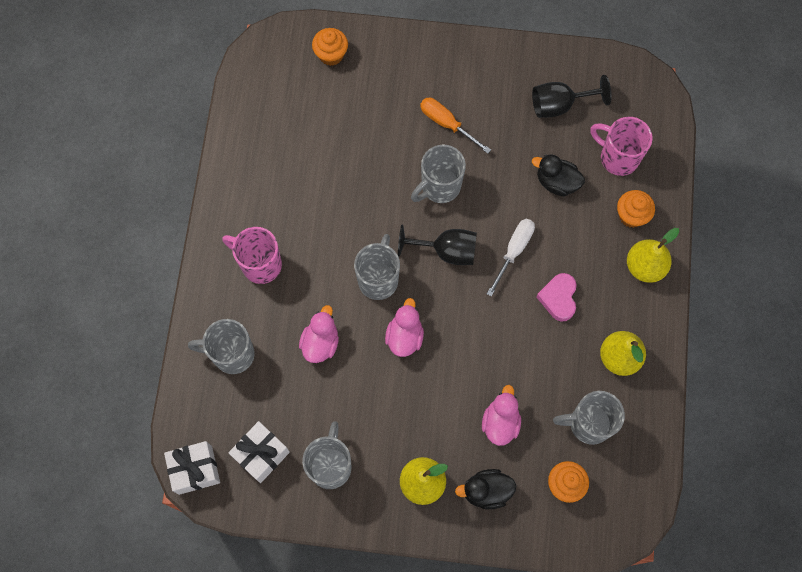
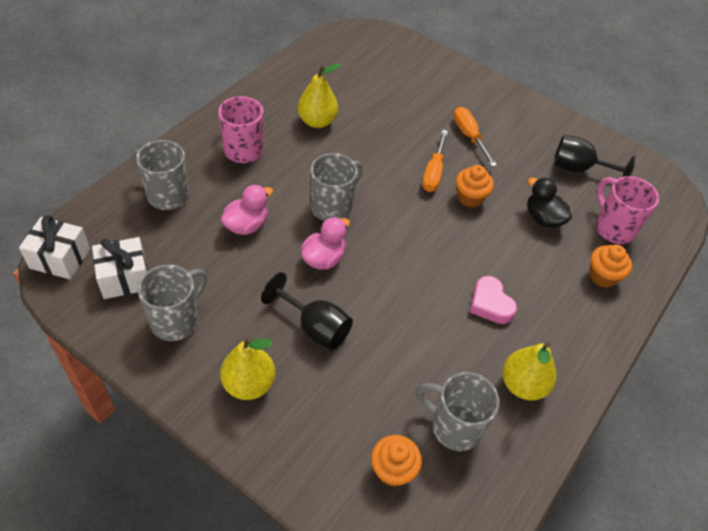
camera: 25 degrees right, 20 degrees down
(331, 55) = (405, 57): orange cupcake -> orange cupcake (470, 198)
(439, 187) = (433, 172): grey mug -> orange screwdriver
(446, 251) = (407, 217): black goblet -> black goblet (314, 327)
(486, 491) = (306, 428): black duck -> none
(500, 422) = (364, 375): pink duck -> none
(514, 251) = (470, 247): white screwdriver -> none
(558, 298) = (490, 304): pink heart -> pink heart turned 60 degrees counterclockwise
(644, 266) = (594, 322): yellow pear -> yellow pear (317, 121)

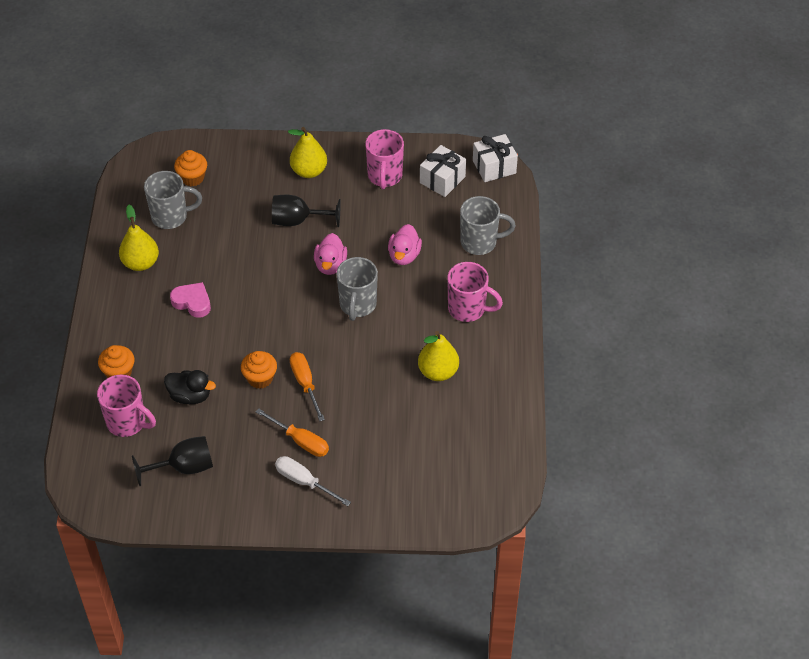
camera: 150 degrees right, 0 degrees up
(176, 320) = (384, 176): grey mug -> pink mug
(486, 111) = (304, 482): none -> white screwdriver

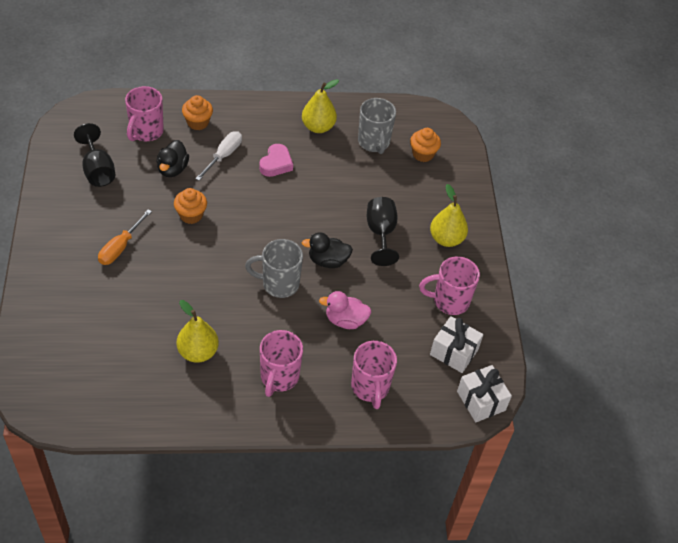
camera: 80 degrees right, 0 degrees up
(304, 482) = (76, 252): white screwdriver -> white screwdriver (223, 156)
(305, 384) = (184, 248): orange screwdriver -> none
(330, 265) = (327, 261): pink duck -> black duck
(480, 242) = (370, 388): grey mug -> pink mug

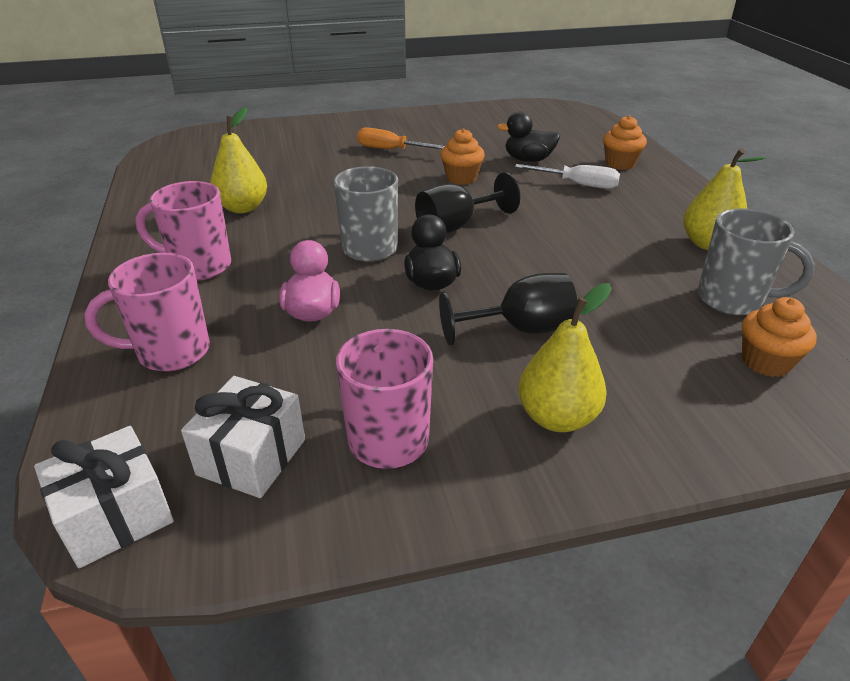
camera: 85 degrees right, 15 degrees down
(97, 170) = (495, 127): black goblet -> black goblet (456, 226)
(146, 132) = (574, 140): pink mug -> none
(276, 164) = (597, 220): pink heart -> none
(374, 143) = (732, 300): grey mug -> grey mug turned 135 degrees counterclockwise

